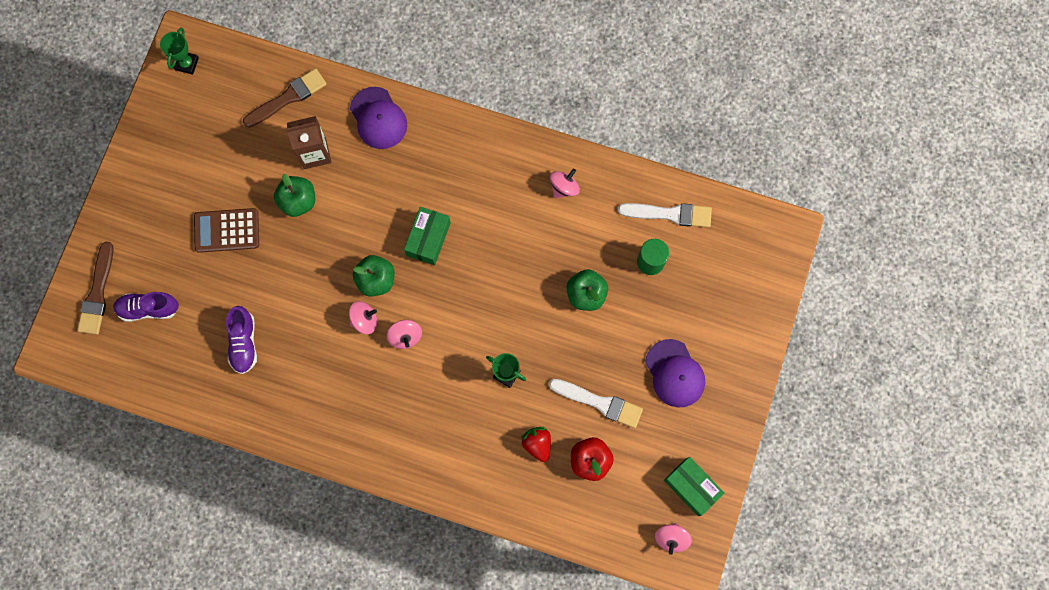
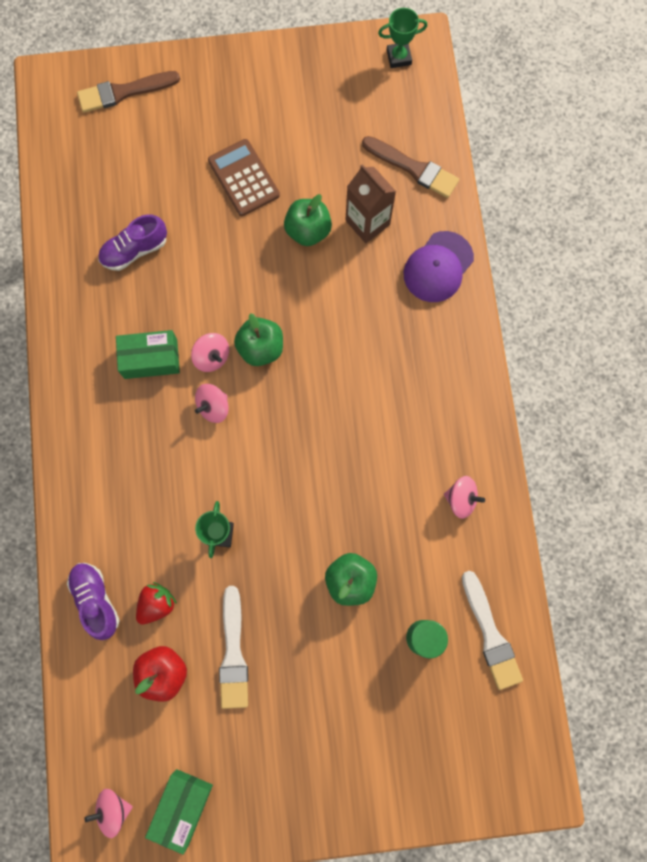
camera: 65 degrees right, 0 degrees up
(148, 308) = (129, 145): purple shoe -> purple shoe (96, 600)
(428, 239) = (331, 380): green box -> green box (151, 359)
(675, 373) = (305, 726): purple cap -> none

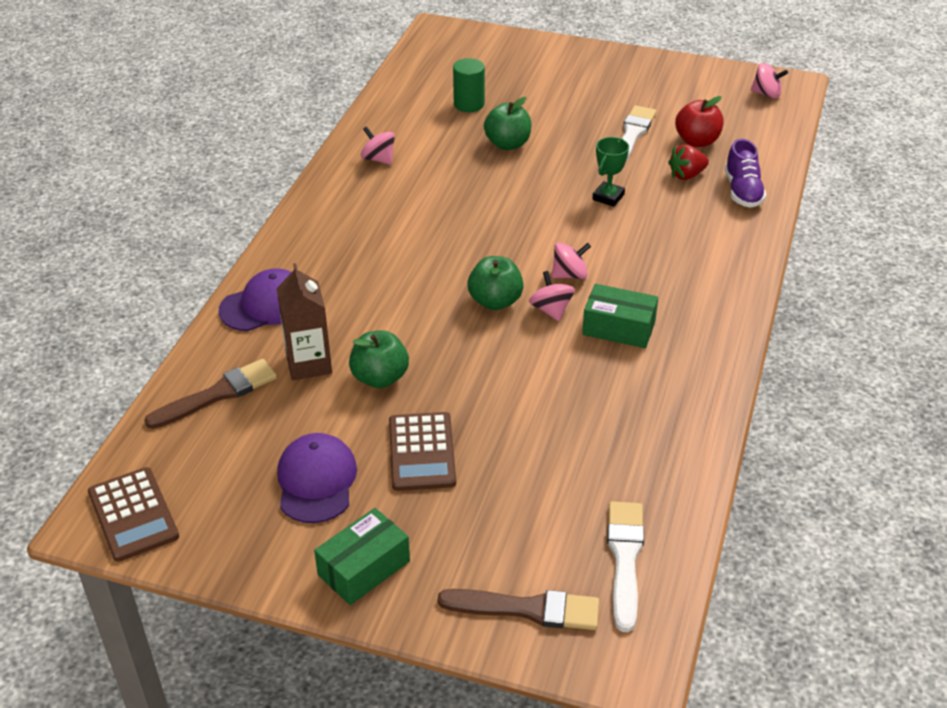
camera: 155 degrees left, 35 degrees down
(135, 250) = (594, 425): purple shoe -> none
(182, 807) = (710, 82): green box -> green box (364, 568)
(300, 127) = (316, 481): none -> purple cap
(399, 57) = (133, 514): green trophy -> brown calculator
(413, 168) = (217, 394): brown brush -> brown brush turned 90 degrees clockwise
(490, 635) = (415, 93): white brush -> white brush (625, 558)

